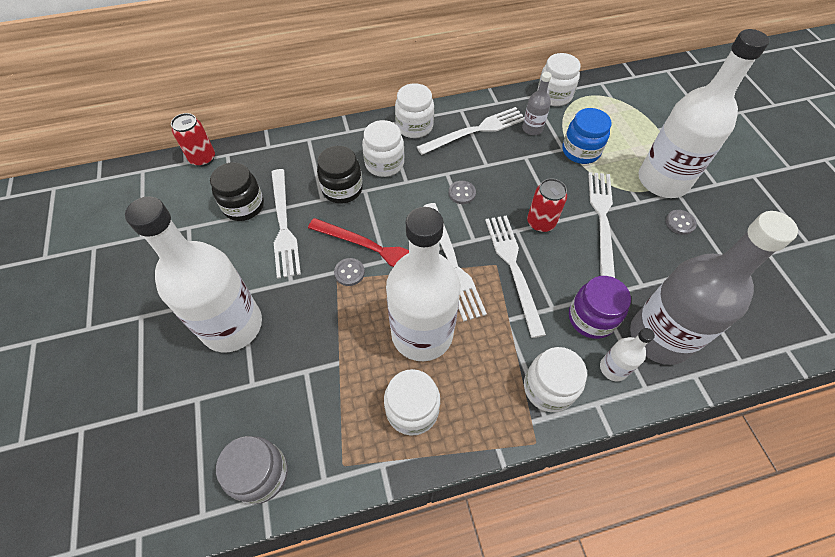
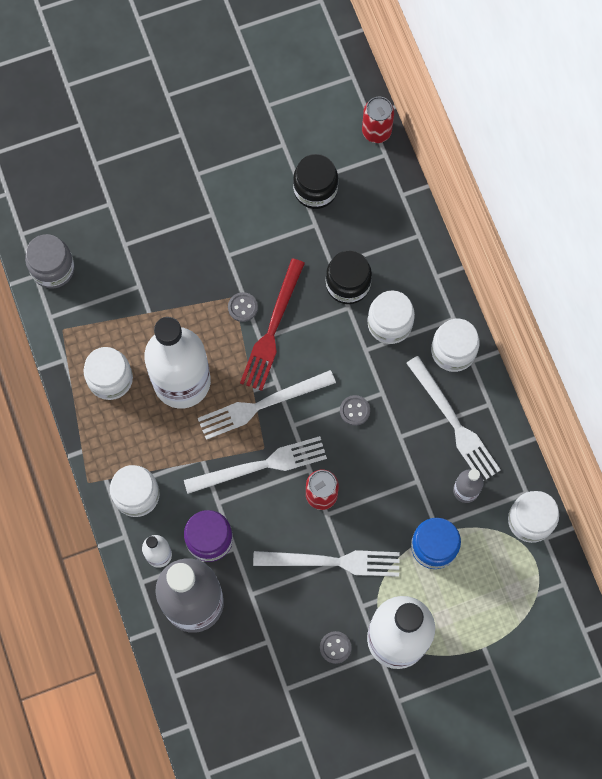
camera: 85 degrees right, 15 degrees up
(232, 325) = (178, 214): white bottle -> none
(283, 225) = (294, 234): white fork -> none

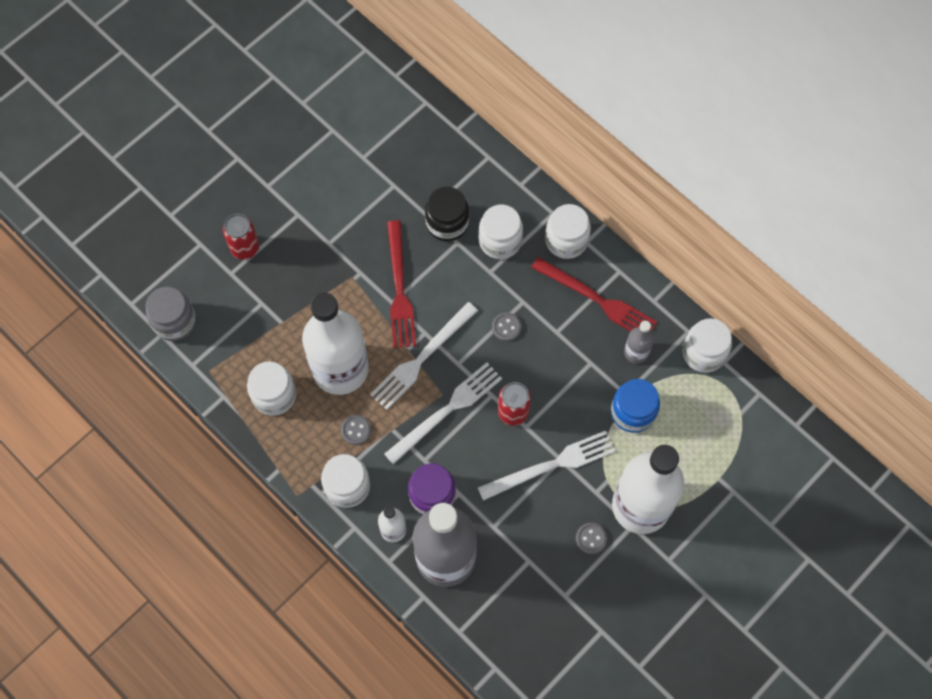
camera: 25 degrees left, 5 degrees down
(242, 307) = (364, 282): grey button -> grey button (356, 430)
(315, 190) = (379, 156): black jar -> none
(376, 131) = (409, 86): red can -> red can (245, 248)
(454, 423) = (597, 300): white fork -> red fork

